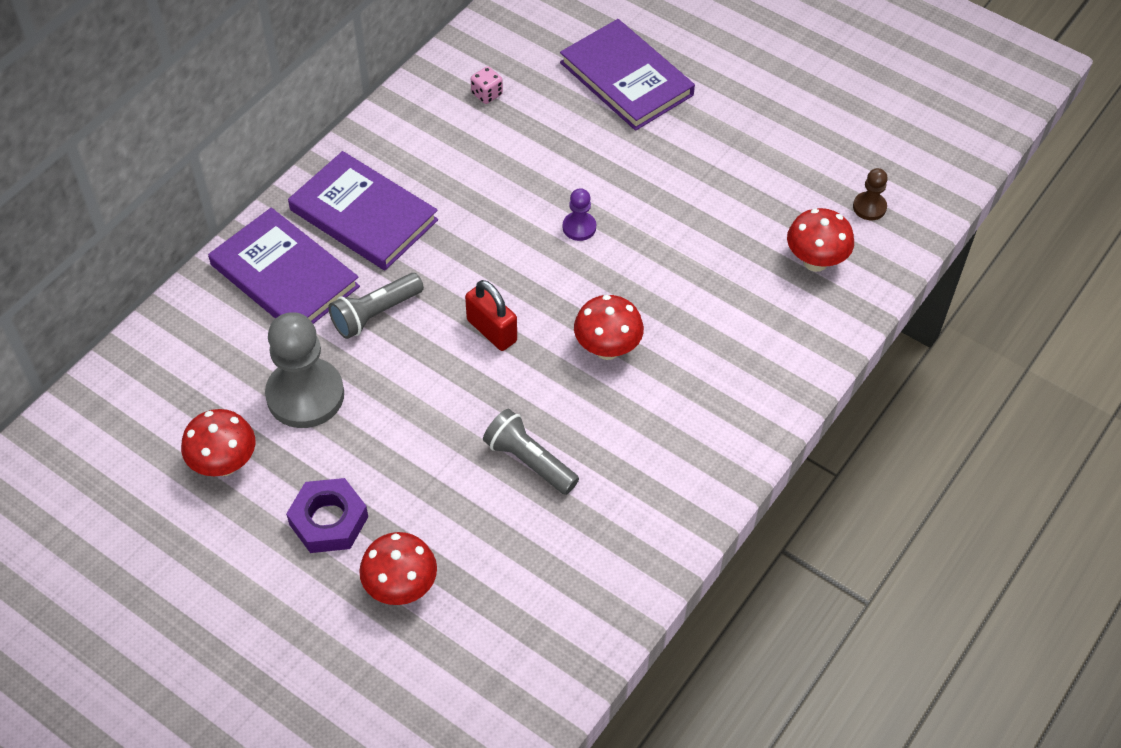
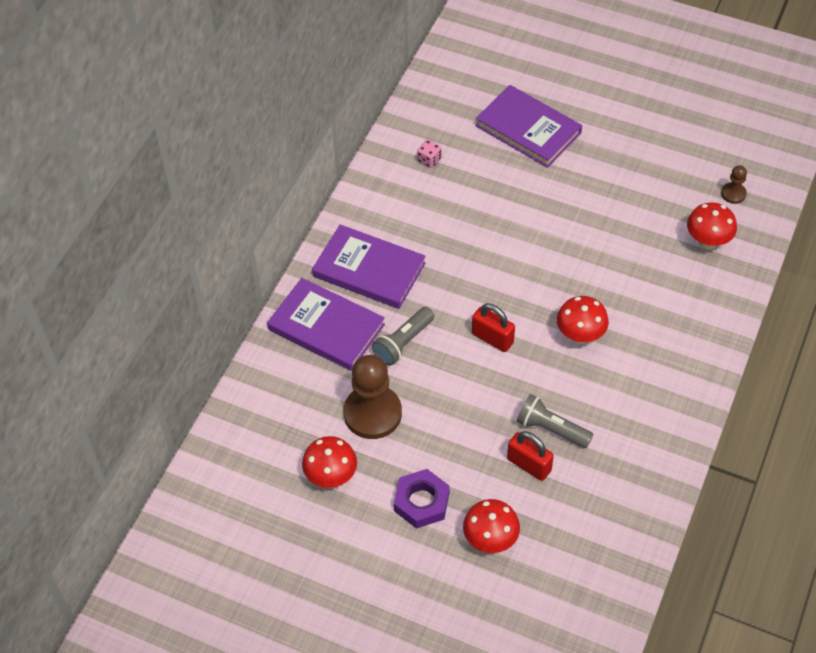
camera: 10 degrees left, 0 degrees up
(305, 395) = (372, 413): grey pawn -> brown pawn
(484, 501) = (529, 465): none -> red padlock
(579, 227) = (530, 249): purple pawn -> none

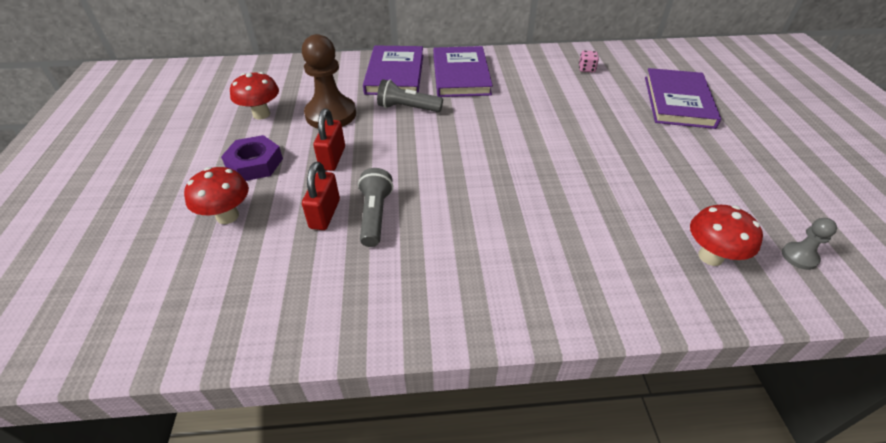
camera: 60 degrees right, 10 degrees down
(492, 338) = (449, 149): red padlock -> red padlock (332, 158)
(580, 335) = (497, 199): red mushroom -> none
(733, 194) = (799, 257): brown pawn -> grey pawn

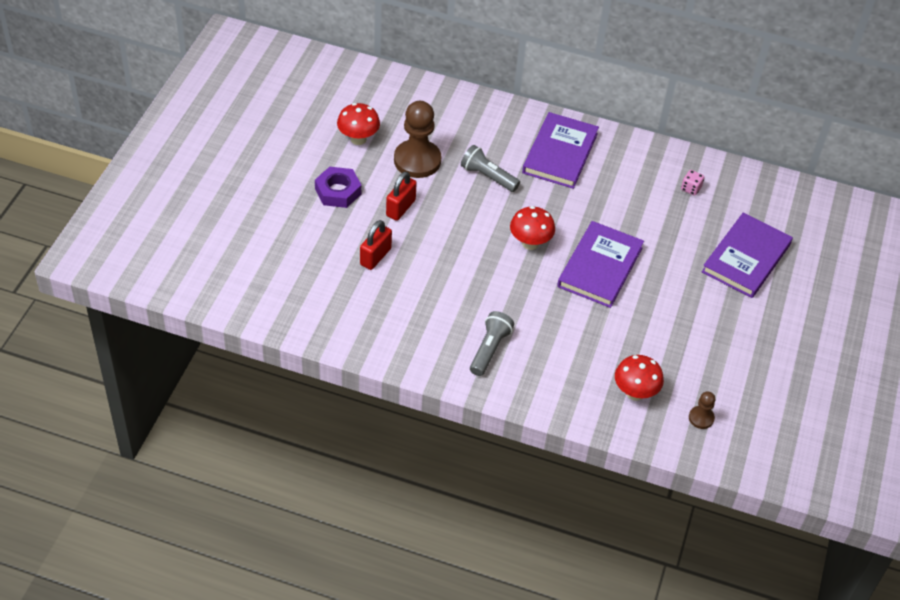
camera: 20 degrees right, 5 degrees up
(227, 216) = (305, 233): red mushroom -> red mushroom (530, 243)
(375, 215) = (411, 271): grey flashlight -> grey flashlight (489, 349)
(395, 74) = (497, 130): purple book -> purple book (600, 267)
(799, 257) = (701, 418): grey pawn -> brown pawn

